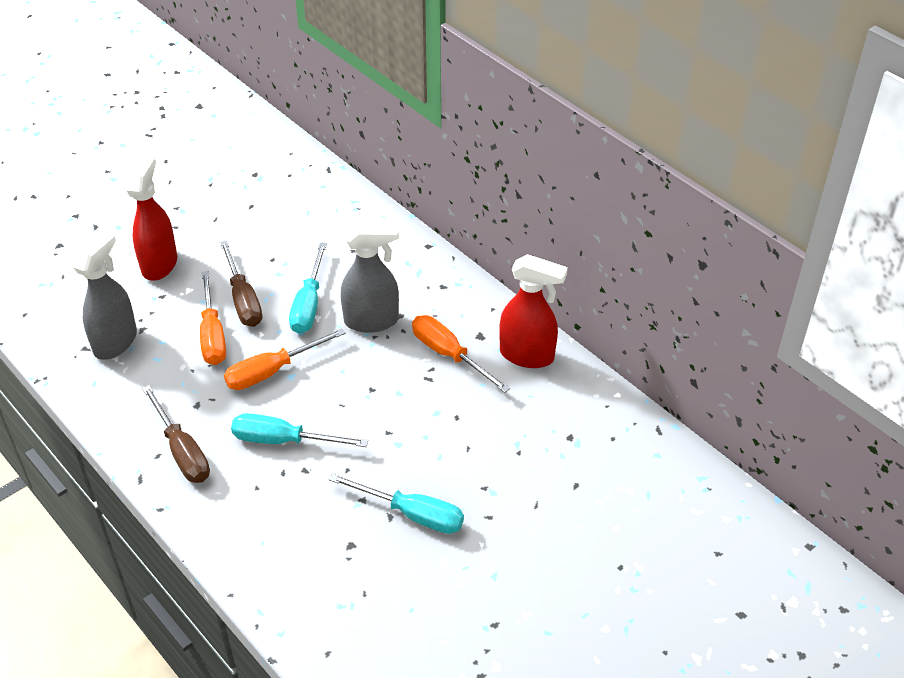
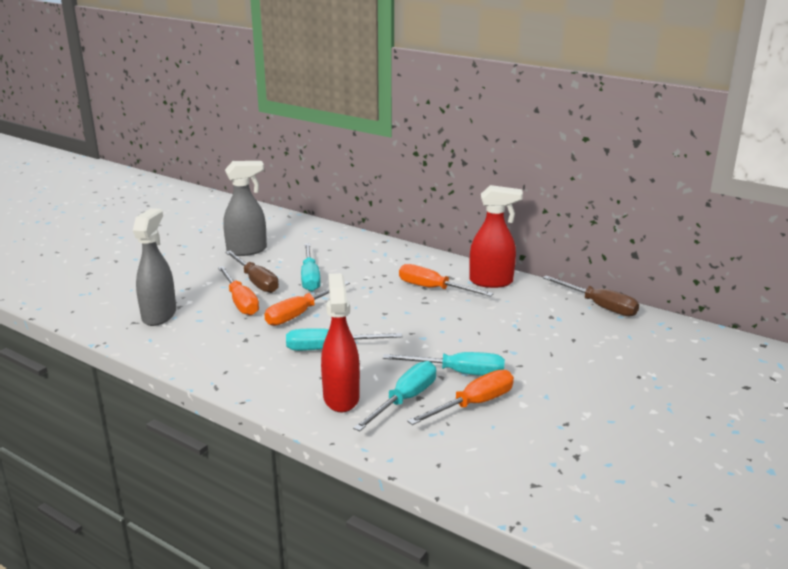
camera: 15 degrees left, 20 degrees down
(159, 264) = (178, 272): red spray bottle -> red spray bottle (341, 397)
(182, 451) = (245, 366): brown screwdriver -> brown screwdriver (599, 306)
(333, 546) = (405, 400): none -> turquoise screwdriver
(372, 321) = (364, 280): grey spray bottle -> grey spray bottle (247, 250)
(405, 570) = (473, 404): none -> orange screwdriver

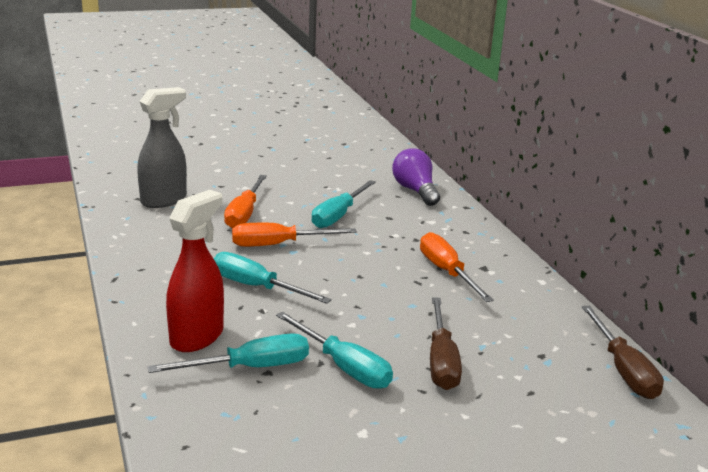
camera: 35 degrees right, 0 degrees up
(247, 250) = (319, 171): grey spray bottle -> none
(256, 282) = (285, 201): brown screwdriver -> brown screwdriver (441, 361)
(336, 241) = (415, 191): none -> purple light bulb
(473, 404) = (310, 406): orange screwdriver -> none
(491, 282) = (524, 290): red spray bottle -> none

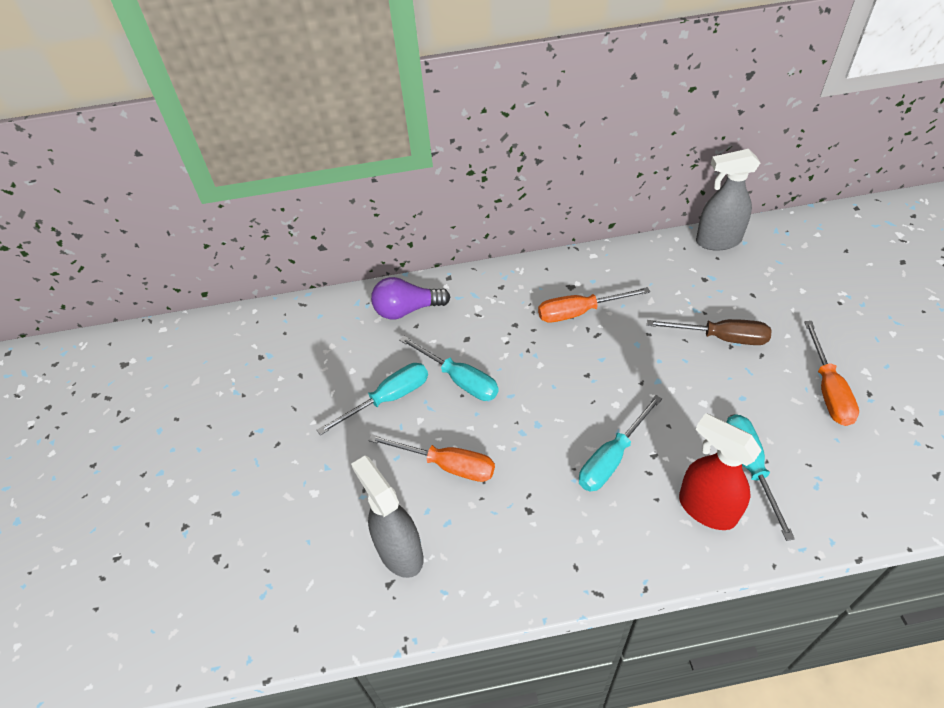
camera: 75 degrees left, 25 degrees up
(278, 245) = (523, 436): orange screwdriver -> orange screwdriver (828, 389)
(343, 367) = (738, 400): turquoise screwdriver -> turquoise screwdriver (388, 399)
(623, 370) = (717, 241): brown screwdriver -> grey spray bottle

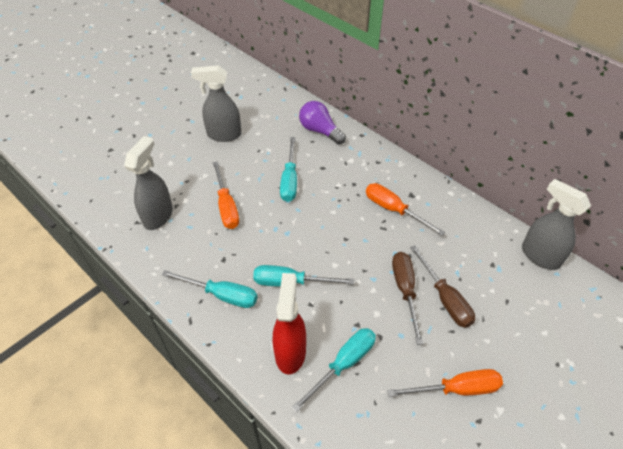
camera: 50 degrees right, 0 degrees up
(321, 407) = (224, 135): none -> grey spray bottle
(388, 399) = (251, 158): turquoise screwdriver -> turquoise screwdriver (221, 295)
(690, 363) = (405, 290): none -> brown screwdriver
(828, 389) = (456, 389): orange screwdriver -> orange screwdriver turned 150 degrees counterclockwise

